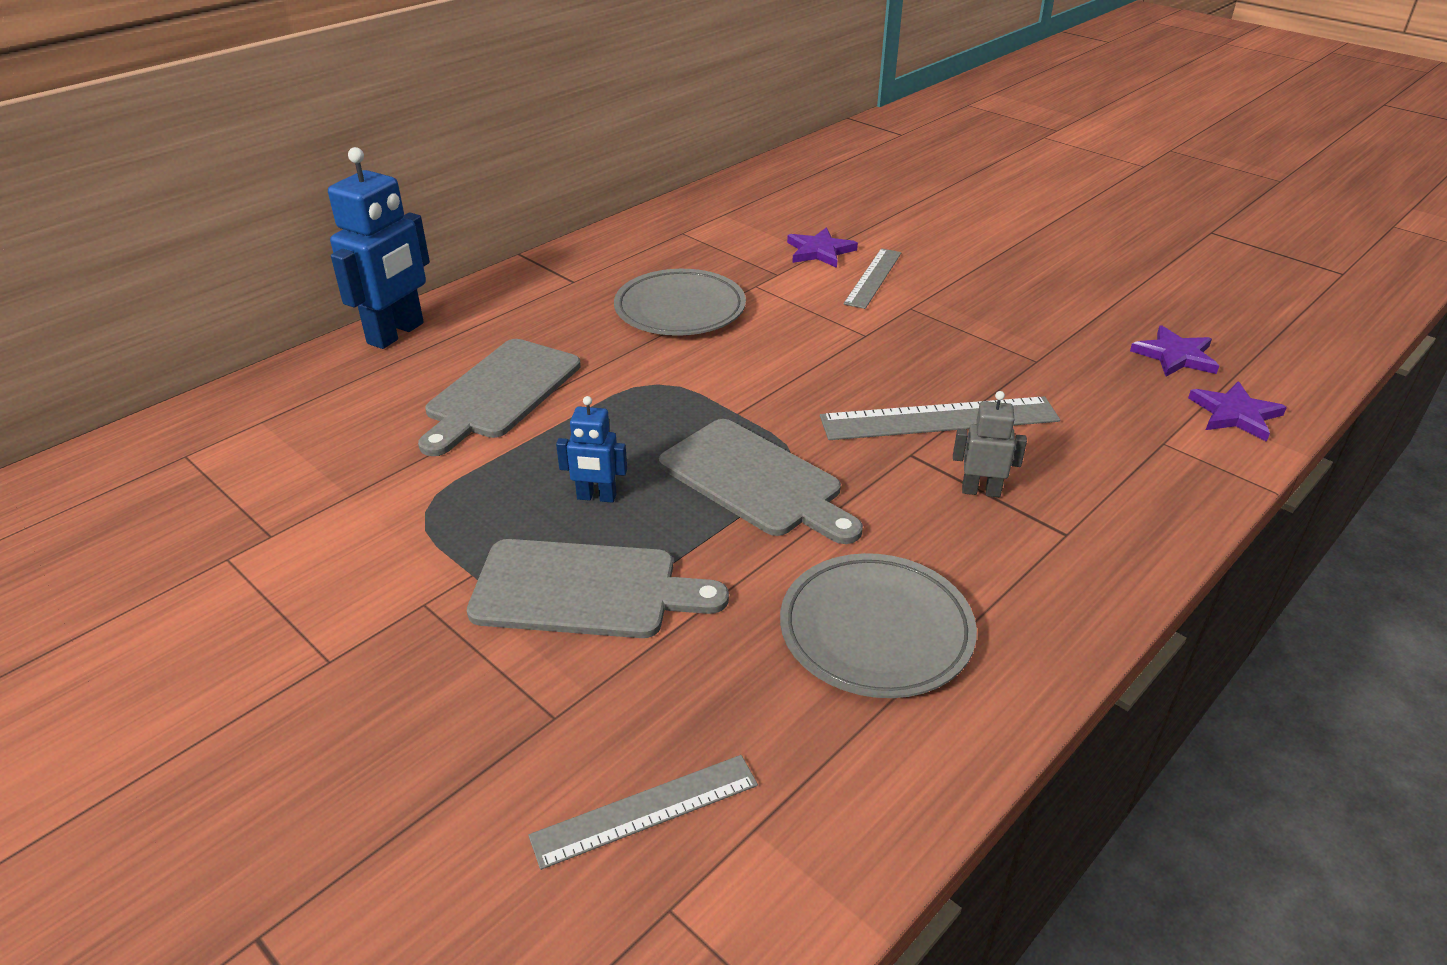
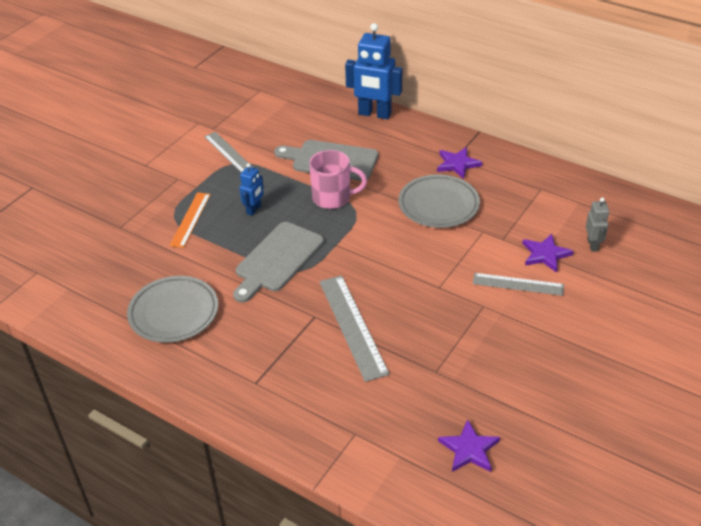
camera: 80 degrees right, 5 degrees up
(584, 590) = (190, 219): grey cutting board -> orange ruler
(596, 497) = (254, 209): blue robot -> blue robot turned 150 degrees counterclockwise
(610, 402) = (333, 198): none -> pink mug
(645, 810) = (77, 259): grey ruler -> grey ruler (228, 152)
(981, 491) = (286, 346): grey robot -> grey robot (593, 245)
(1235, 414) = (399, 476): purple star -> purple star (457, 164)

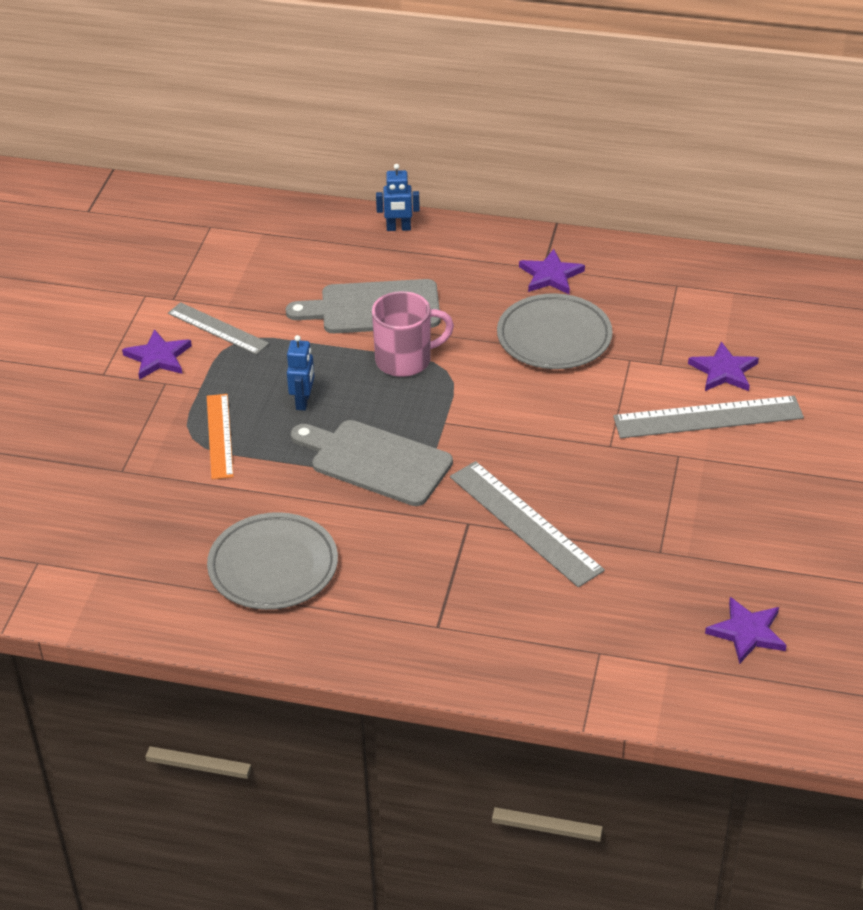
camera: 20 degrees left, 0 degrees up
(183, 162) = (158, 357): none -> purple star
(277, 259) = (375, 461): grey cutting board -> grey cutting board turned 105 degrees clockwise
(374, 114) = (398, 228): blue robot -> blue robot, size x0.51
(518, 284) = (708, 417): grey ruler -> grey ruler, size x1.53
(593, 245) = (777, 344): grey robot -> none

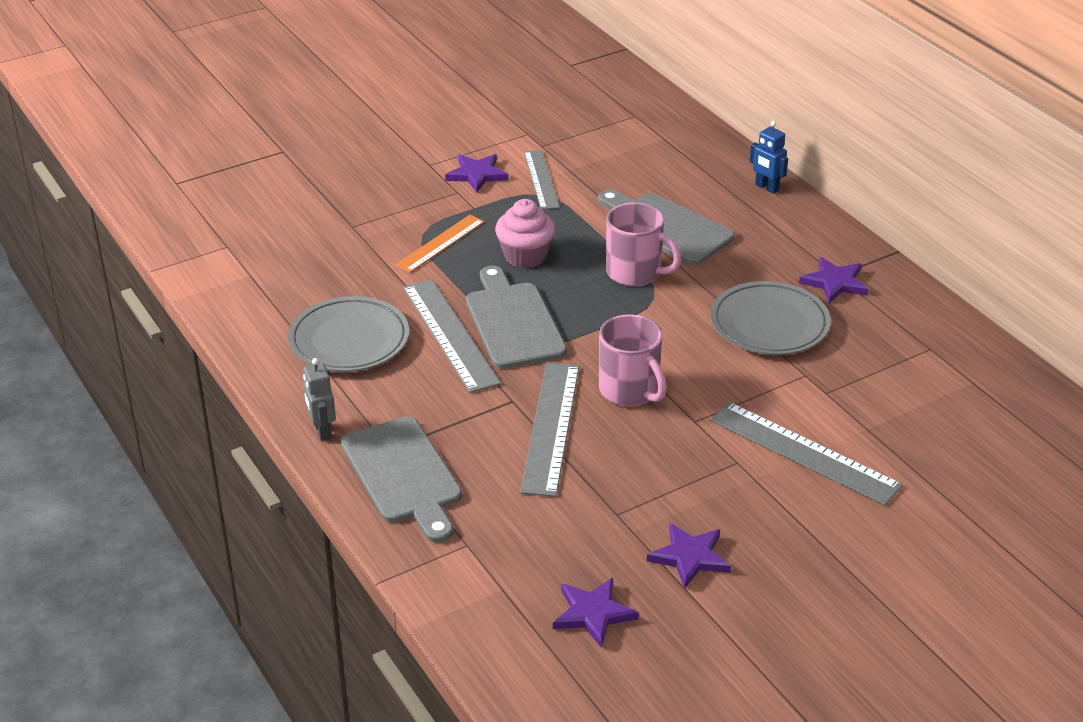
camera: 45 degrees right, 5 degrees down
(303, 401) = (525, 256): blue robot -> pink cupcake
(344, 505) = (450, 334): none -> grey ruler
(367, 653) = (322, 431): none -> grey robot
(479, 638) = (403, 475): none -> grey cutting board
(536, 455) = (630, 391): none -> pink mug
(723, 371) = (871, 430): purple star -> purple star (689, 557)

